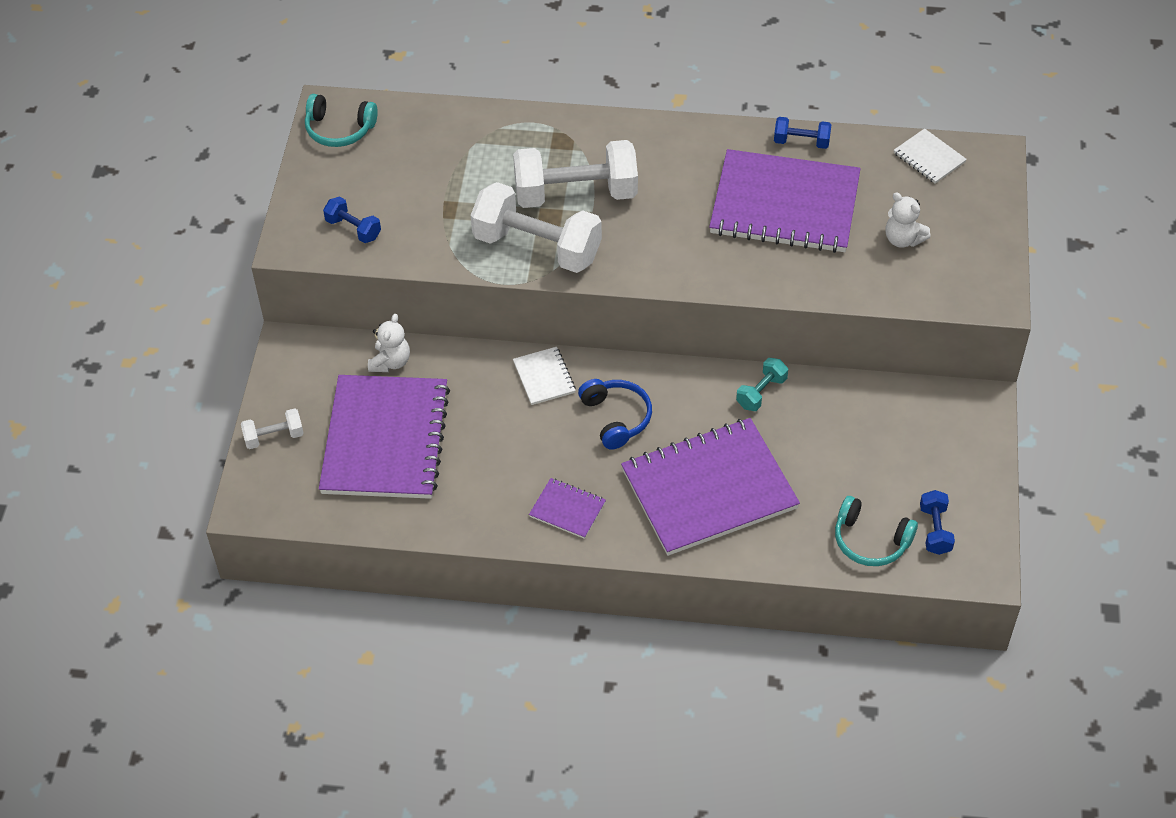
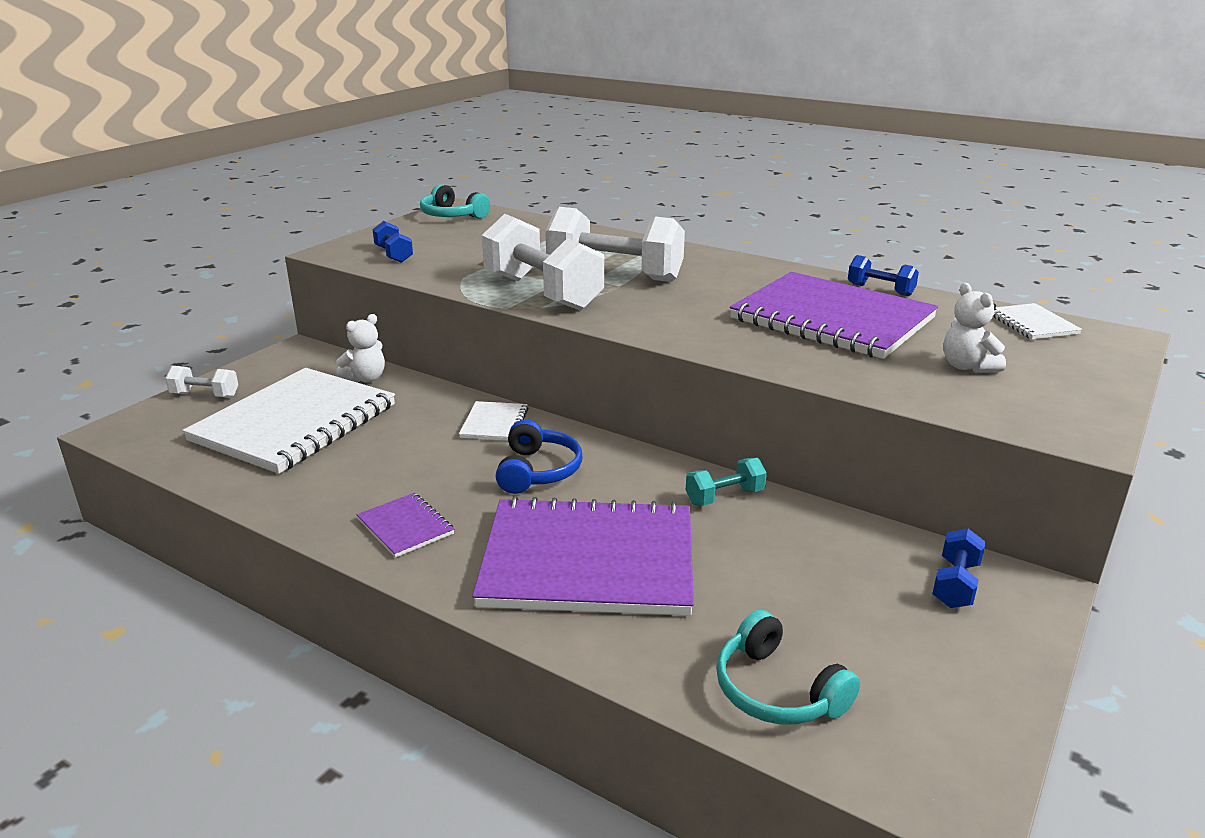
camera: 25 degrees right, 25 degrees down
(385, 439) = (294, 423): purple notebook -> white notebook
(935, 530) = (892, 713): blue dumbbell -> blue dumbbell (955, 584)

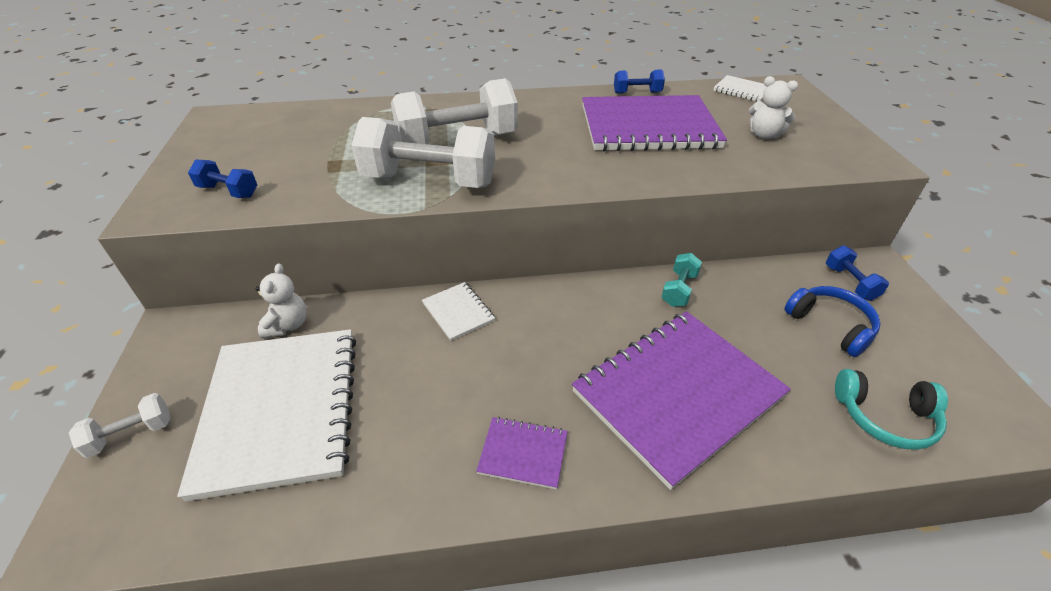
camera: 40 degrees left, 15 degrees up
(452, 215) = (223, 127): turquoise headphones -> none
(537, 471) = (546, 338): blue headphones -> blue headphones (830, 325)

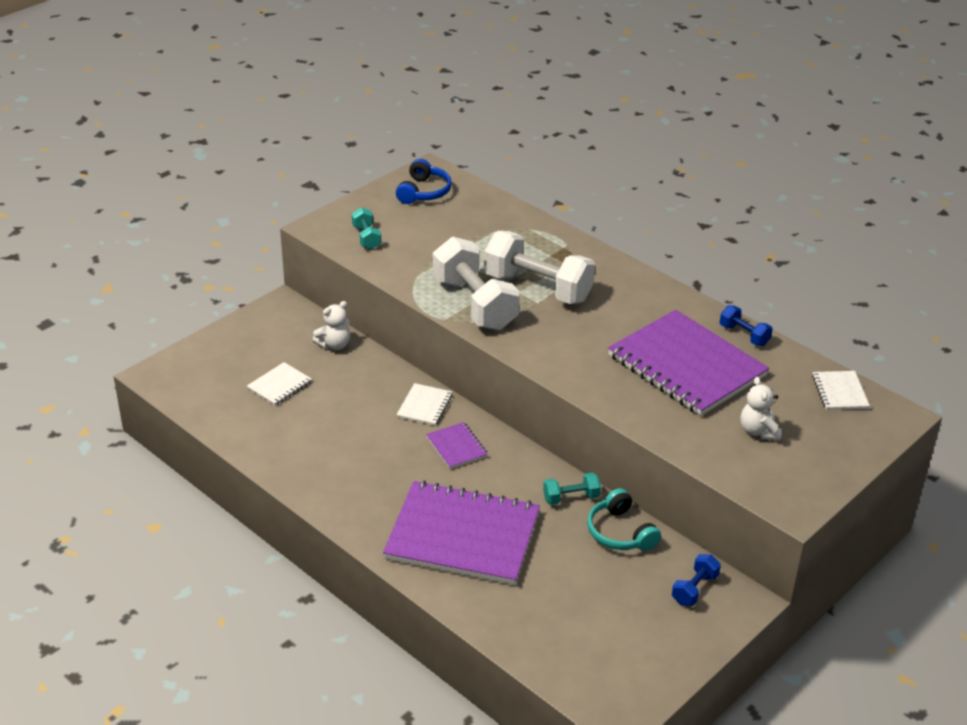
camera: 50 degrees right, 5 degrees down
(131, 434) = (214, 347): white dumbbell -> none
(228, 191) = (366, 238): blue dumbbell -> turquoise dumbbell
(280, 410) = (279, 385): white notebook -> white notebook, size x0.43
(523, 453) = (349, 491): purple notebook -> purple notebook (456, 447)
(830, 325) = (622, 590): blue headphones -> blue headphones (424, 192)
(885, 417) = (548, 640): turquoise headphones -> turquoise headphones (620, 532)

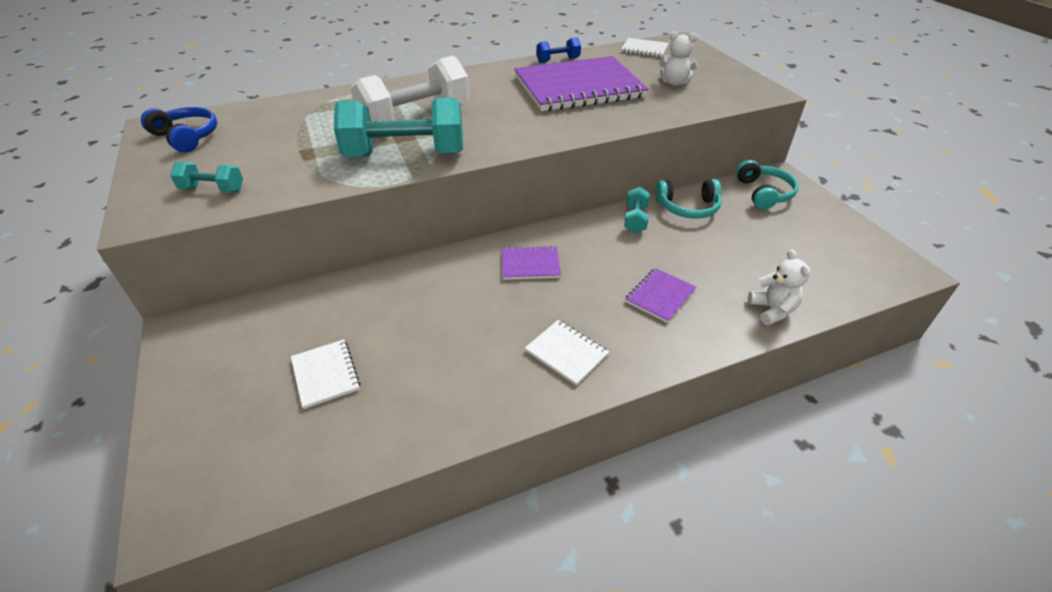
camera: 65 degrees left, 5 degrees up
(334, 345) = (299, 306): white teddy bear -> white teddy bear (772, 310)
(424, 406) = (455, 268): white notebook -> white notebook (566, 353)
(462, 536) = (660, 296): purple notebook -> purple notebook, size x0.43
(474, 304) = (405, 154): white dumbbell -> turquoise dumbbell
(694, 589) = (763, 193): blue dumbbell -> turquoise headphones

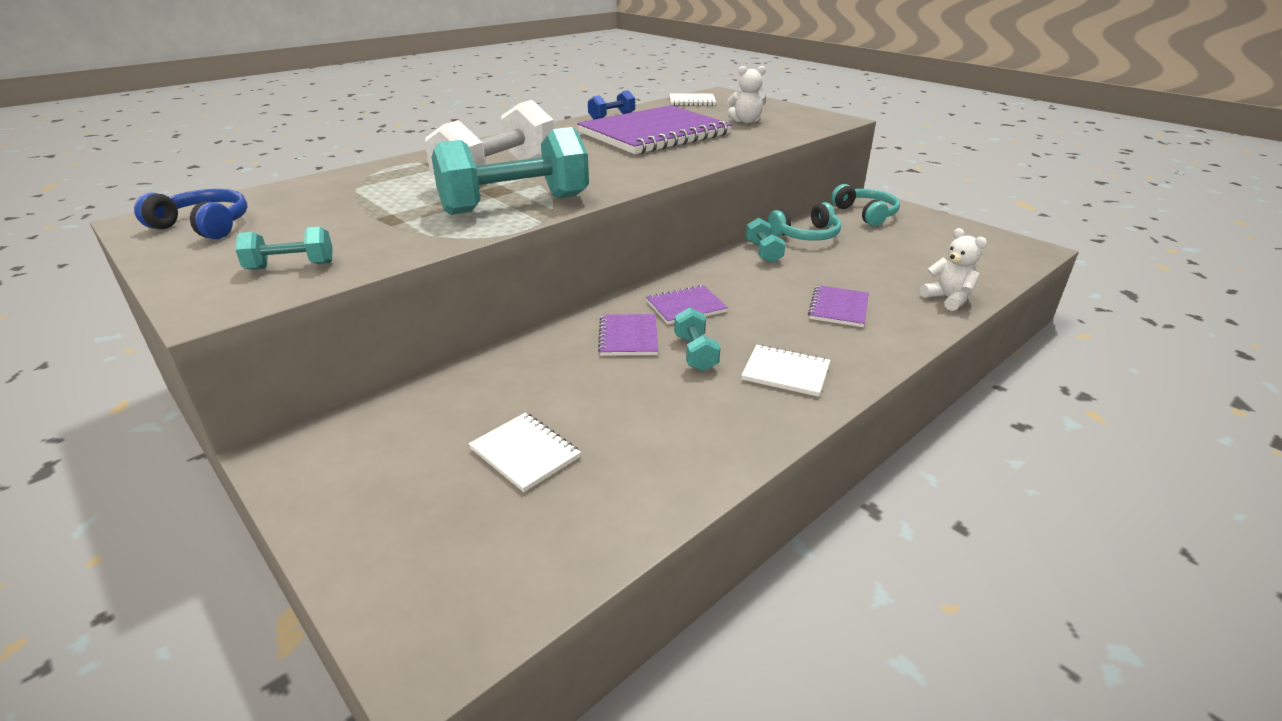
camera: 20 degrees left, 10 degrees down
(465, 284) = (628, 337): none -> purple notebook
(506, 314) = (695, 353): none -> turquoise dumbbell

